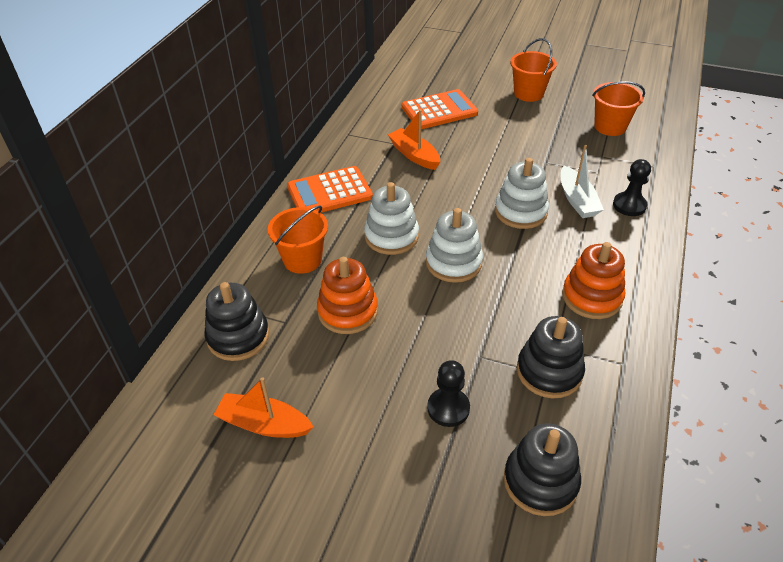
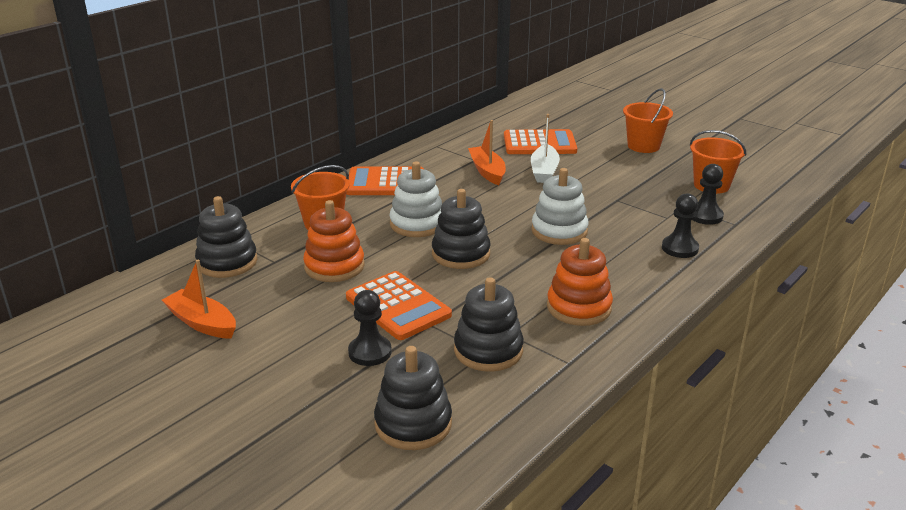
camera: 20 degrees right, 15 degrees down
(438, 344) = (398, 306): none -> orange calculator
(453, 262) = (461, 254): white stacking toy -> black stacking toy
(577, 200) = (626, 234): white boat -> white boat (544, 171)
(626, 163) = (705, 216): none -> black pawn

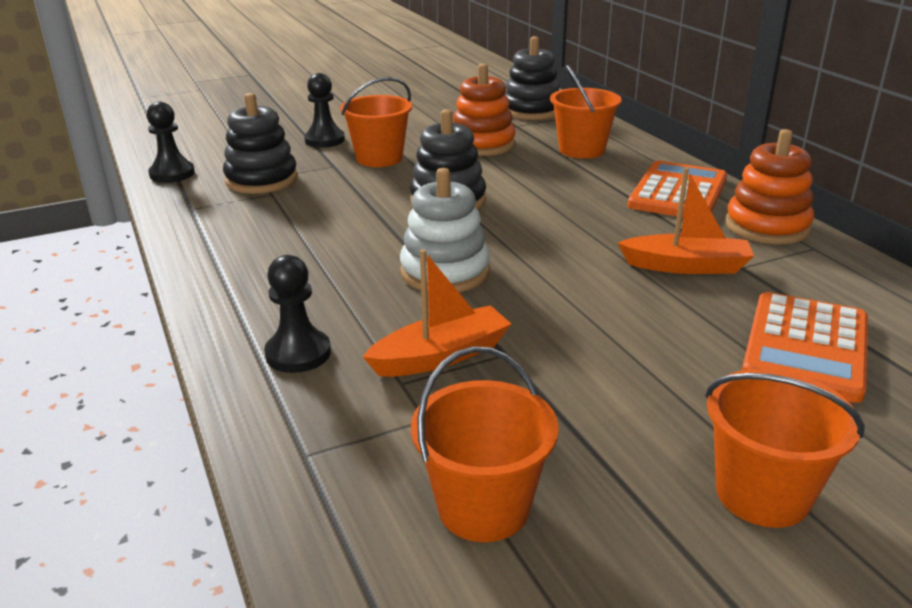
camera: 115 degrees right, 0 degrees up
(202, 323) = (438, 98): orange boat -> orange boat (441, 356)
(398, 306) = (379, 158): orange calculator -> orange bucket
(413, 424) = (218, 141): black stacking toy -> none
(417, 224) = (543, 192): white stacking toy -> none
(544, 171) = (664, 316): white boat -> none
(579, 307) = (265, 236): orange stacking toy -> orange stacking toy (767, 226)
(705, 216) = (366, 430): black pawn -> black pawn (172, 174)

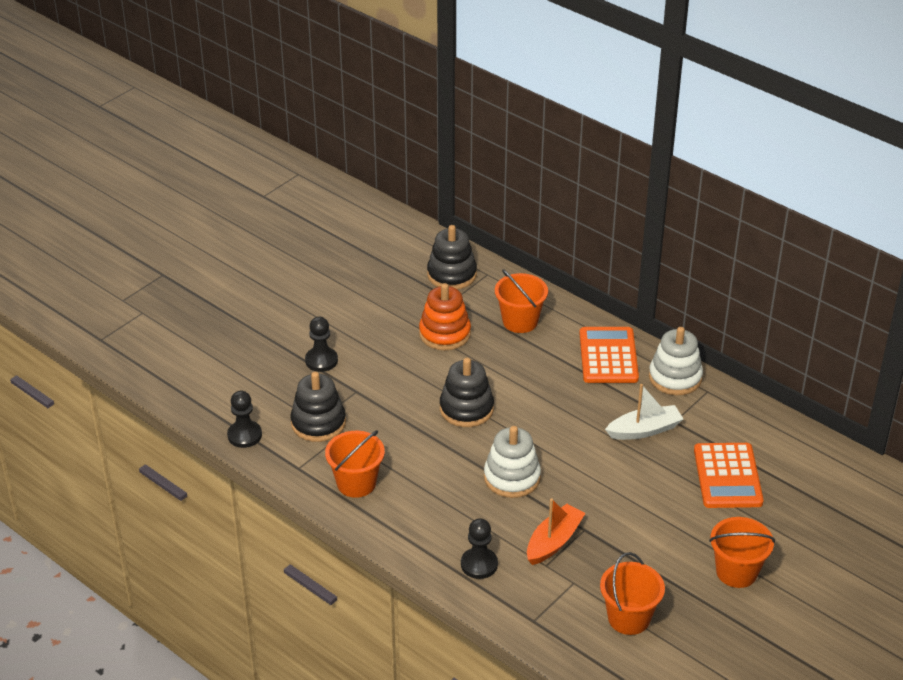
camera: 25 degrees left, 10 degrees up
(379, 158) = (382, 373): orange bucket -> orange bucket (356, 483)
(687, 266) = (644, 430): orange boat -> white boat
(767, 226) = (675, 377): orange stacking toy -> white stacking toy

